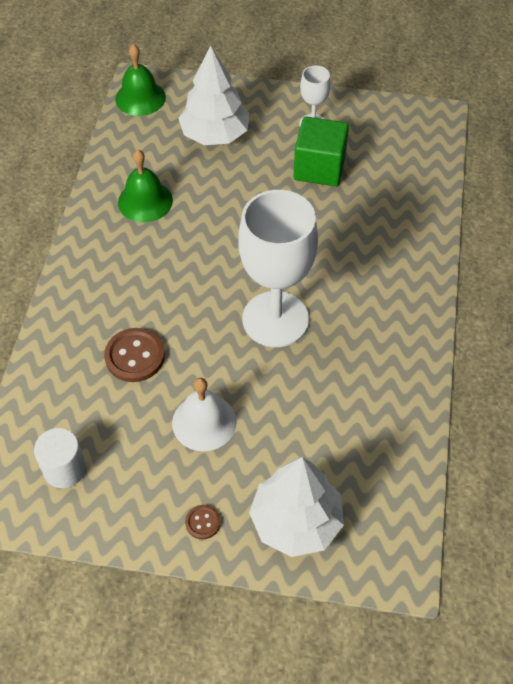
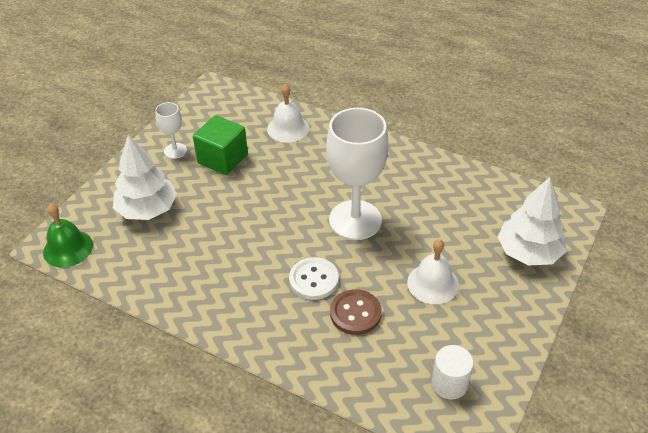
camera: 70 degrees left, 10 degrees down
(145, 201) = (194, 271): green bell -> none
(169, 305) = (313, 280): none -> white button
(203, 522) = (518, 304): brown button -> none
(403, 209) = (288, 128): none -> white bell

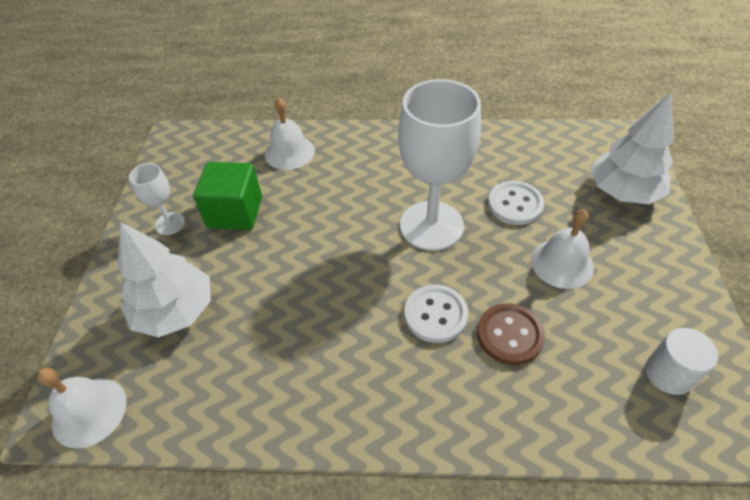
camera: 25 degrees left, 5 degrees up
(68, 248) = (89, 411): green bell -> white bell
(431, 229) = (515, 204): none -> white button

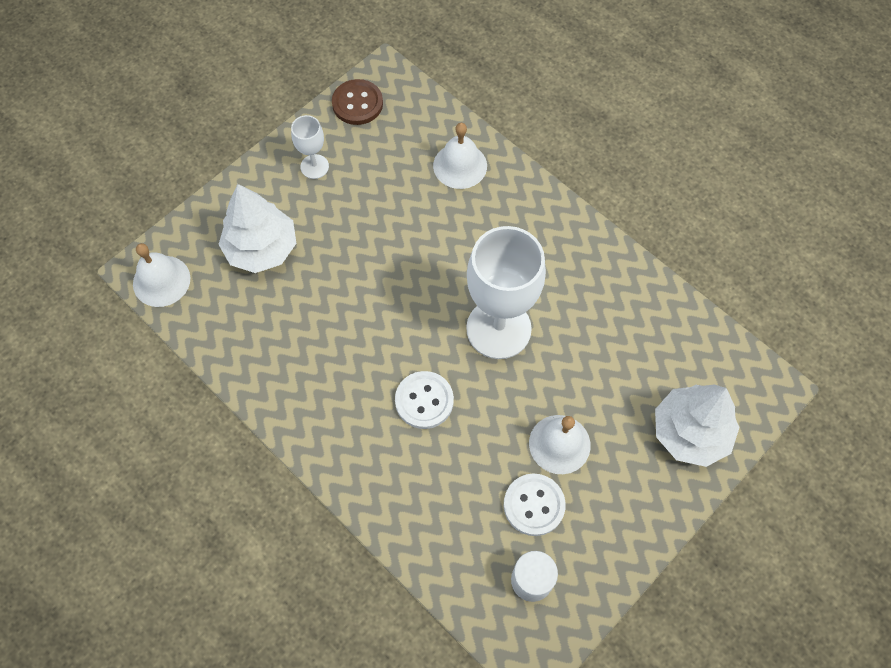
camera: 40 degrees right, 15 degrees up
(235, 212) = (367, 194): green cube -> none
(510, 335) = (457, 459): brown button -> brown button (357, 103)
(515, 204) = (585, 366): white button -> white button (534, 505)

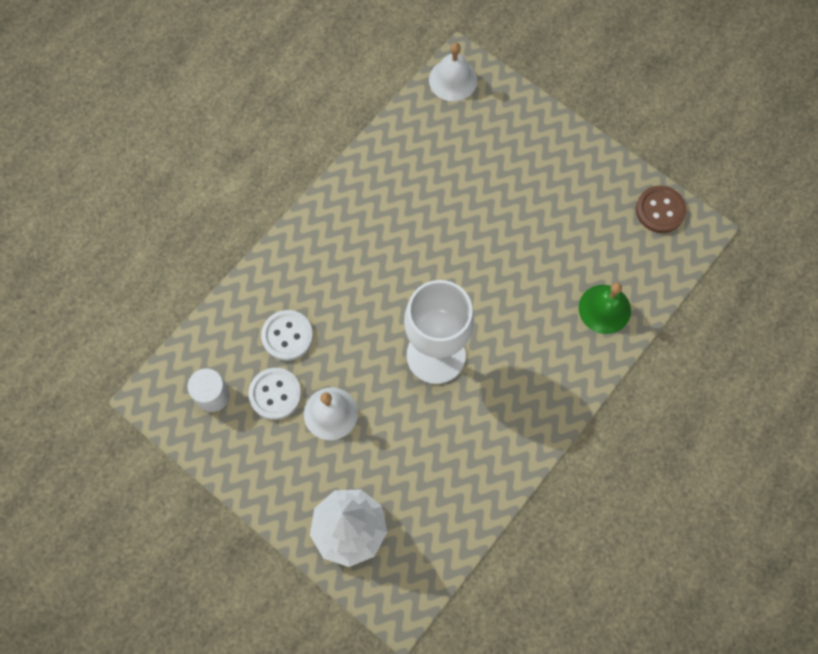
camera: 85 degrees right, 5 degrees up
(261, 248) = (493, 151): white tree -> none
(314, 166) = (583, 182): white goblet -> none
(424, 401) = (362, 298): white button -> white button (287, 336)
(460, 165) = (604, 309): white bell -> green bell

